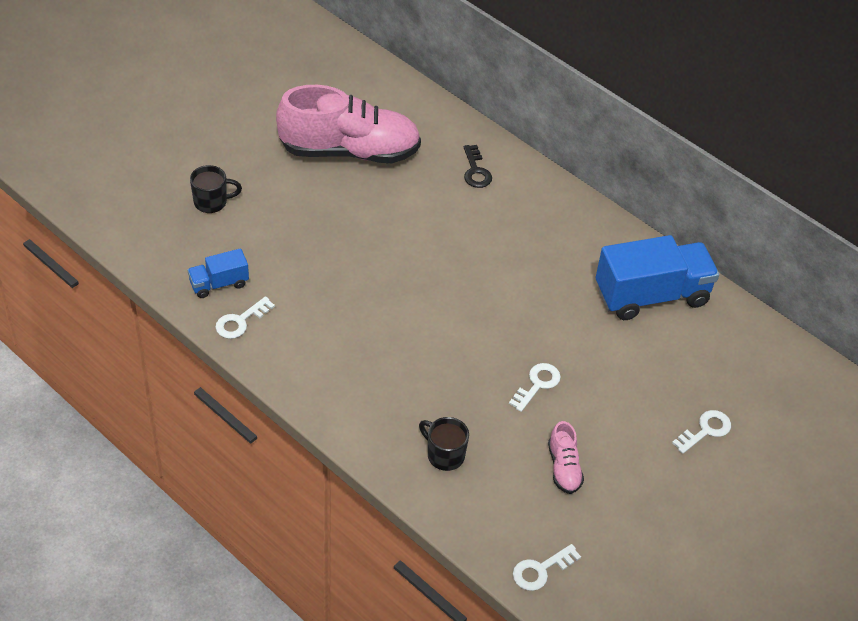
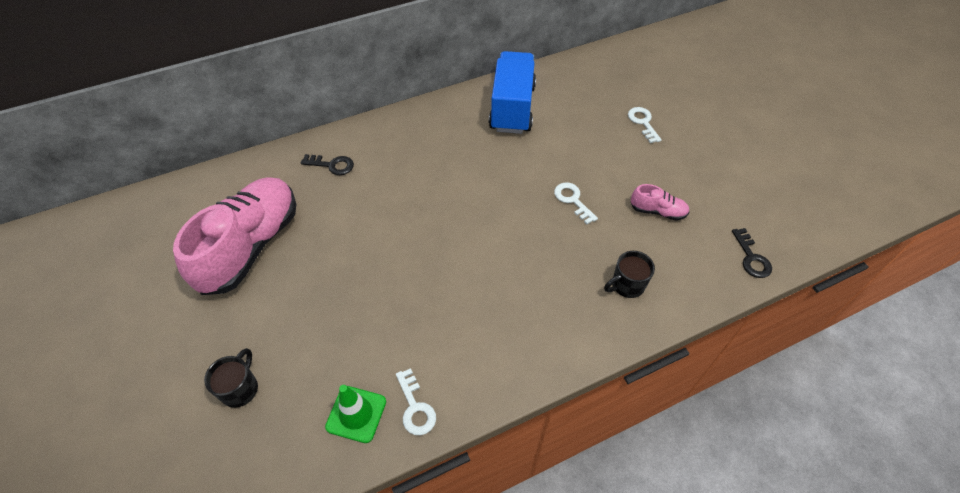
camera: 65 degrees left, 5 degrees up
(219, 284) = (356, 414): blue truck -> green traffic cone
(541, 570) = (751, 257): white key -> black key

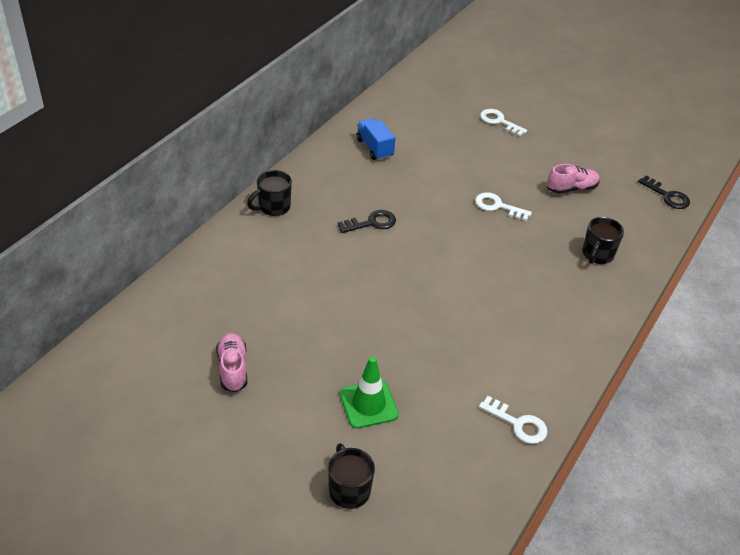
camera: 35 degrees left, 10 degrees down
(251, 246) = (233, 369): pink shoe -> pink shoe, size x0.43
(332, 165) = (244, 263): black key -> black key (371, 223)
(356, 414) = (474, 454): green traffic cone -> green traffic cone (368, 404)
(391, 128) = (273, 207): none -> black mug
(512, 108) = (374, 148): blue truck -> blue truck, size x0.50

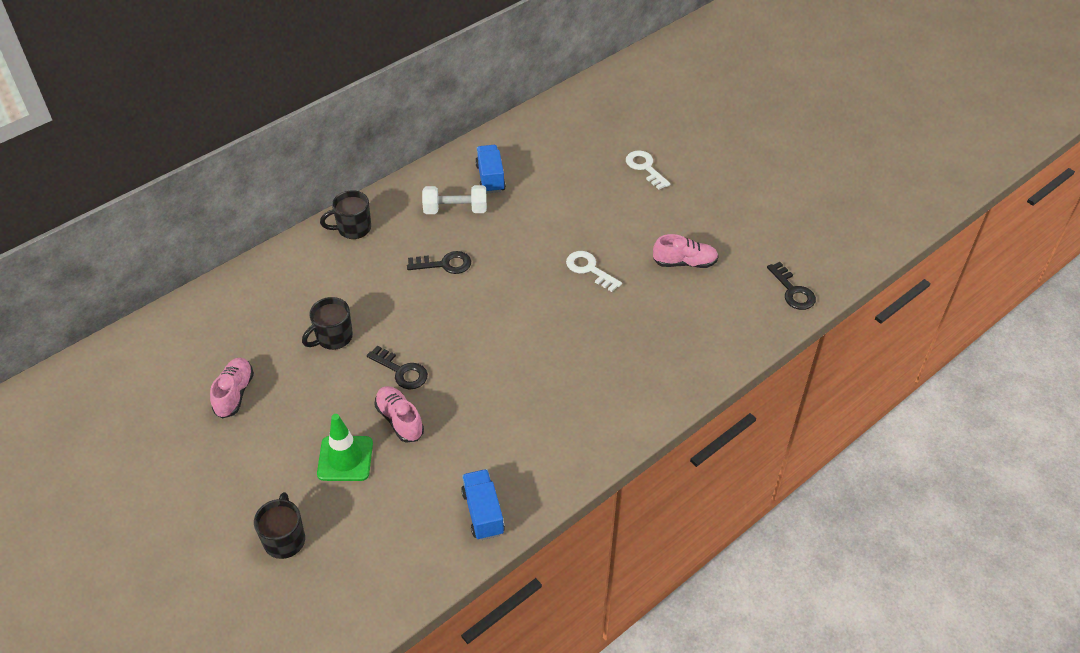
camera: 20 degrees right, 5 degrees up
(357, 177) = (455, 210): none -> white dumbbell
(380, 318) = (401, 371): none -> black key
(401, 360) = (400, 420): none -> pink shoe
(518, 423) = (483, 513): white key -> blue truck
(597, 254) = (670, 346): black mug -> black mug (333, 337)

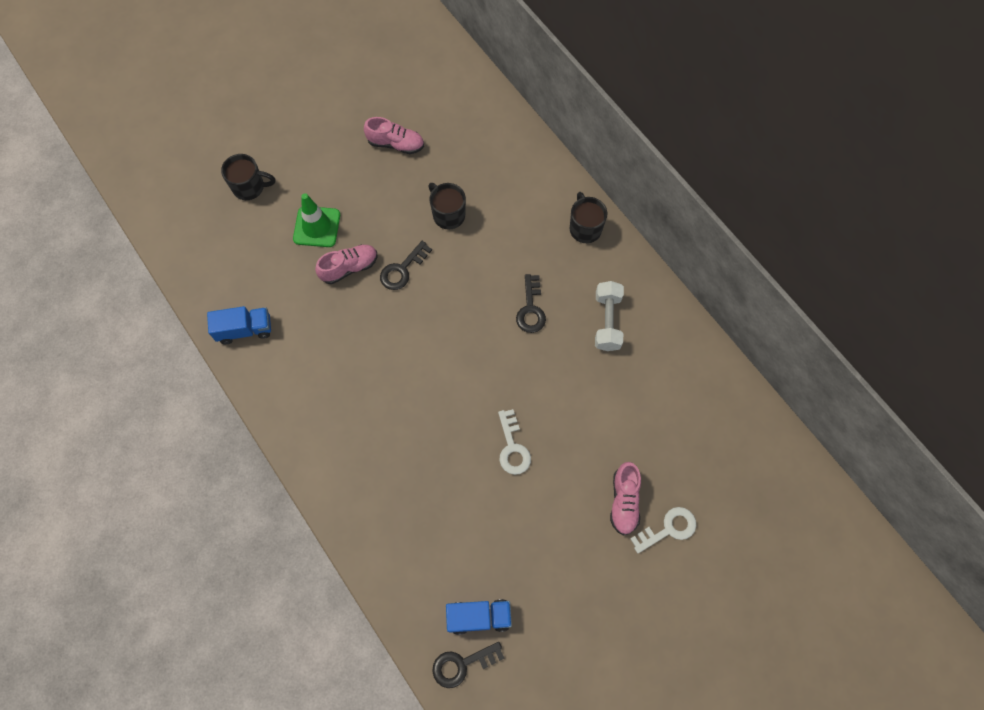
camera: 95 degrees right, 20 degrees up
(490, 178) = (654, 358): blue truck -> blue truck (479, 617)
(589, 269) = (512, 447): white key -> white key turned 120 degrees clockwise
(684, 262) = (514, 549): pink shoe -> pink shoe (624, 501)

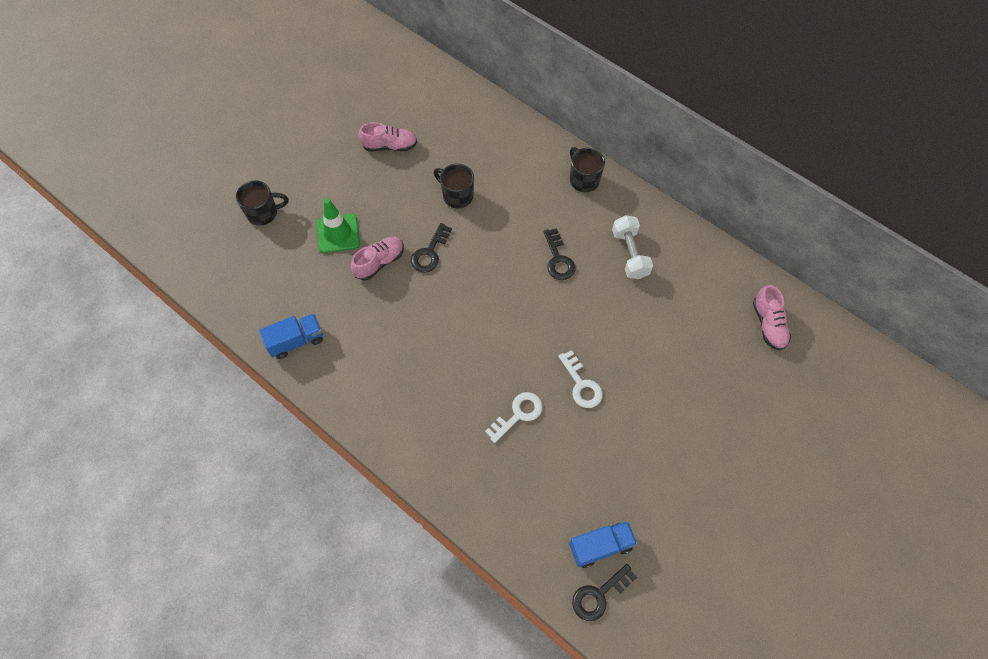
camera: 15 degrees left, 5 degrees down
(624, 501) = (697, 406): pink shoe -> pink shoe (768, 324)
(668, 529) = (745, 420): white key -> white key (518, 414)

